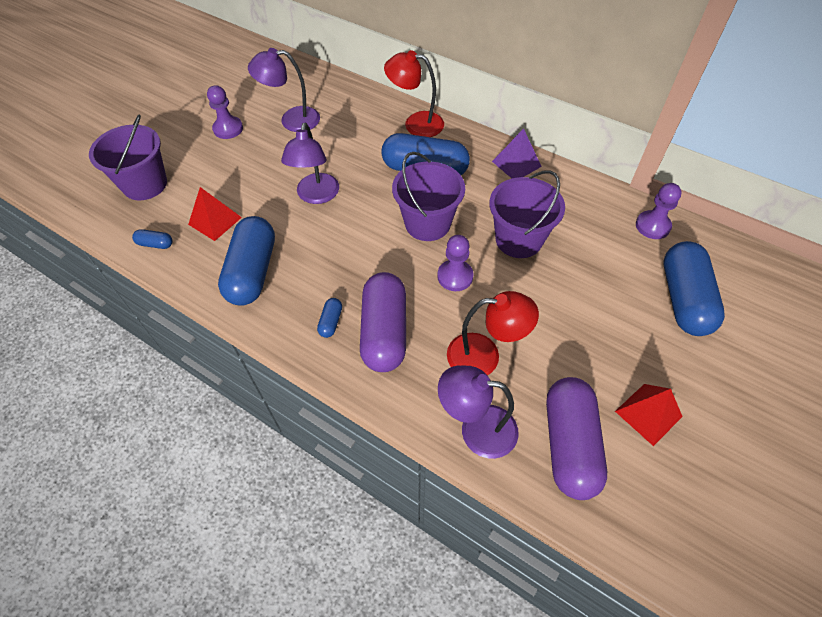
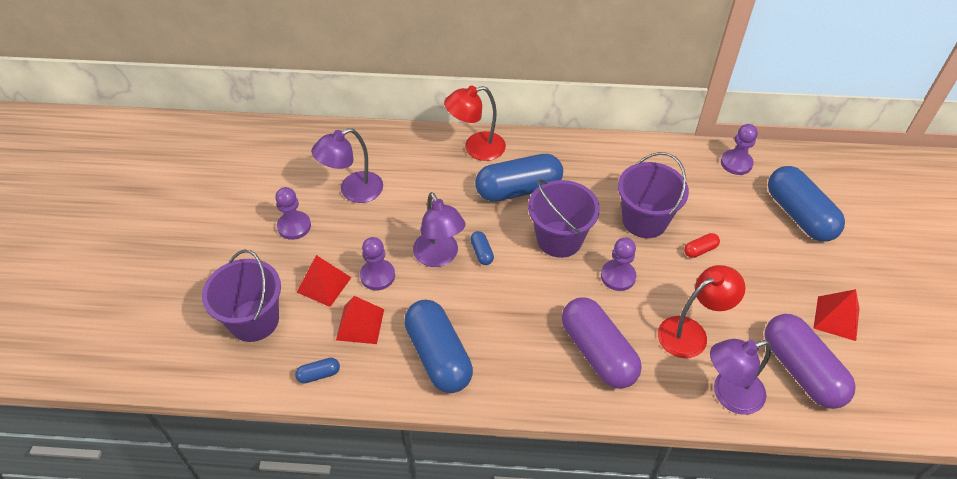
camera: 30 degrees left, 5 degrees down
(213, 180) = (324, 284): none -> red pyramid
(257, 190) = (377, 276): none -> purple pawn
(331, 322) = (546, 366): blue capsule -> blue capsule (482, 252)
(516, 164) = (592, 152): purple pyramid -> none
(552, 287) = (700, 250): none -> red capsule

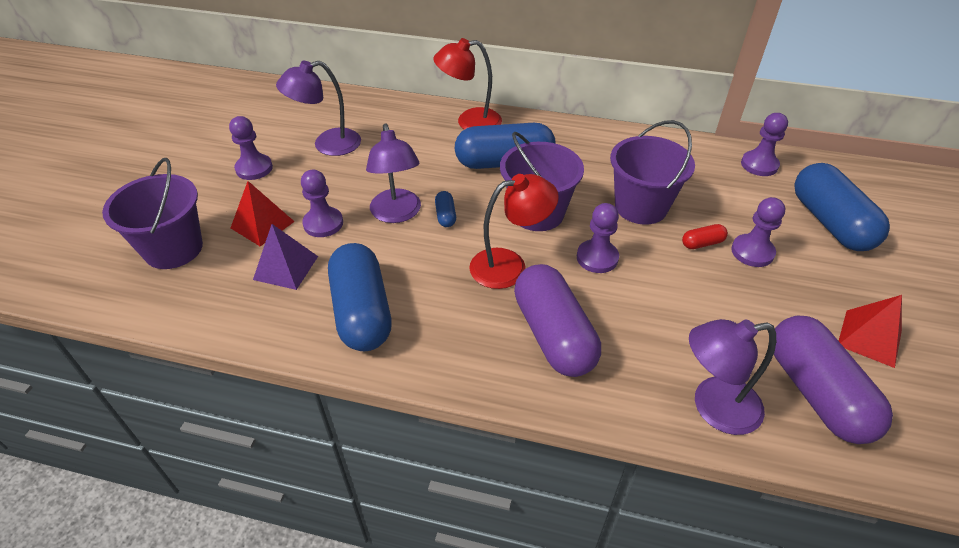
camera: 10 degrees right, 5 degrees down
(319, 374) = (219, 312): blue capsule -> none
(360, 324) = (286, 267): red pyramid -> purple pyramid
(691, 332) = (675, 328): red lamp -> red lamp (509, 265)
(741, 252) = (752, 252): none -> purple pawn

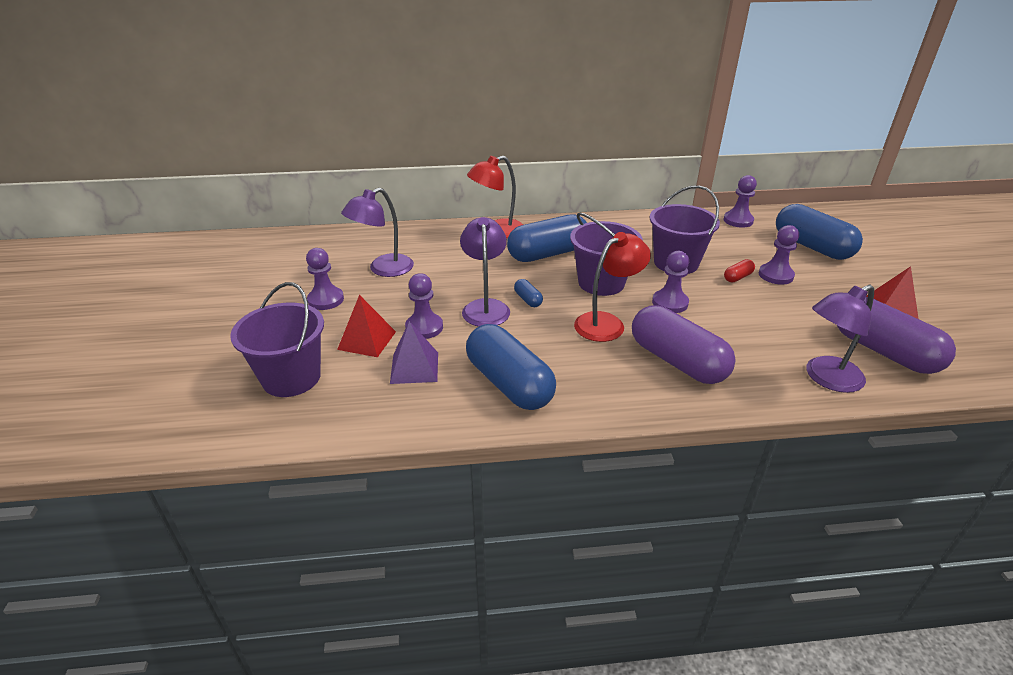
camera: 20 degrees left, 10 degrees down
(397, 214) = (485, 307): purple lamp -> purple lamp turned 150 degrees counterclockwise

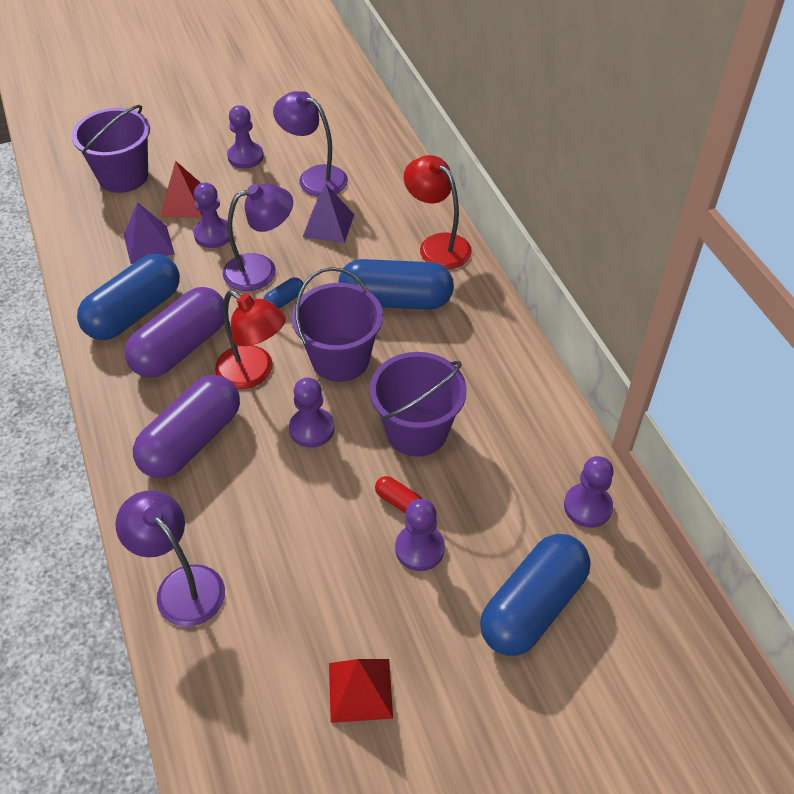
camera: 75 degrees right, 15 degrees up
(448, 270) = (328, 225): none -> purple pyramid
(548, 254) = (396, 300): blue capsule -> blue capsule turned 45 degrees counterclockwise
(884, 351) = (251, 661): purple capsule -> purple capsule (181, 347)

